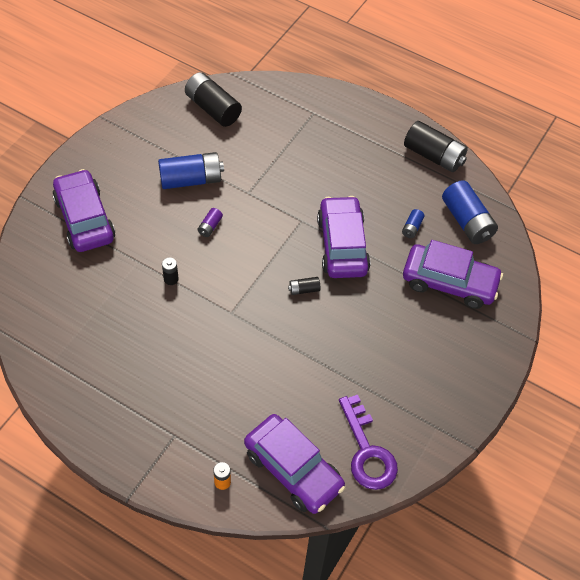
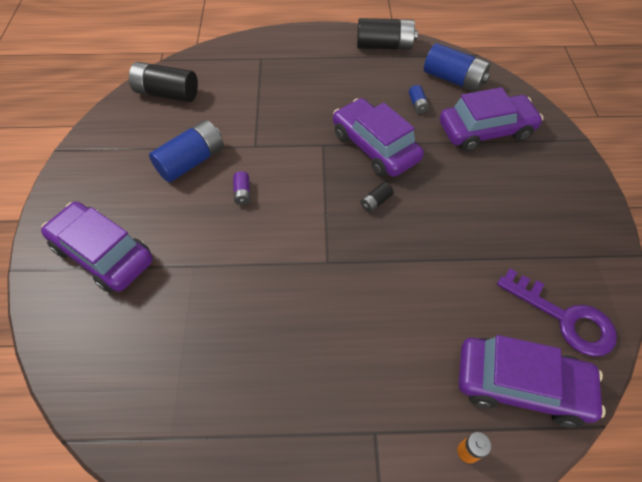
camera: 30 degrees left, 0 degrees up
(171, 279) = (241, 263): black battery -> none

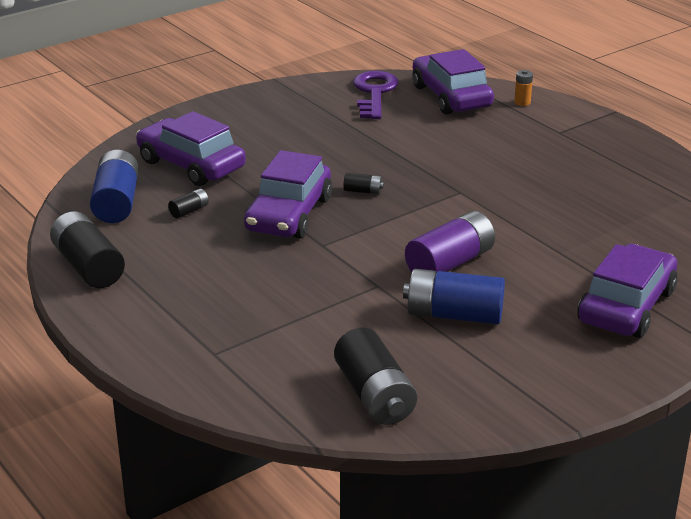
camera: 125 degrees left, 25 degrees down
(103, 254) = (626, 306): purple car -> purple car turned 150 degrees counterclockwise
(242, 193) = (450, 263): purple battery -> purple battery, size x2.17
(417, 105) = (189, 211): blue battery -> black battery

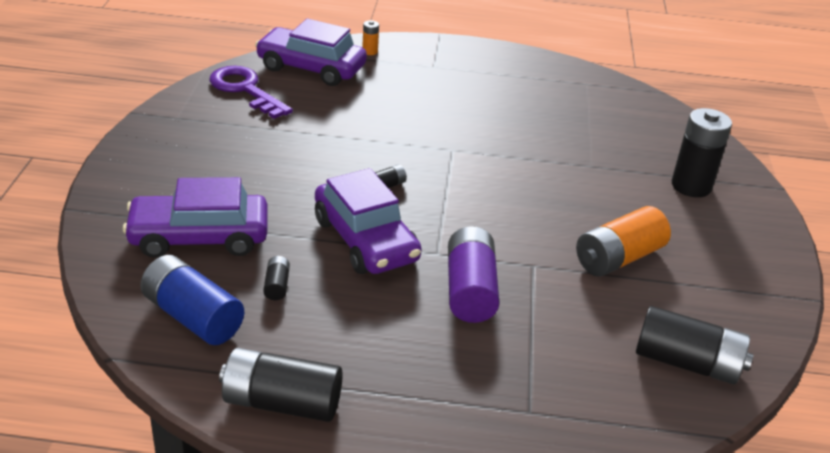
camera: 50 degrees left, 5 degrees up
(450, 263) = (546, 216): purple battery -> purple battery (470, 290)
(454, 315) = (618, 258): blue battery -> orange battery
(626, 306) = (691, 186): purple car -> black battery

